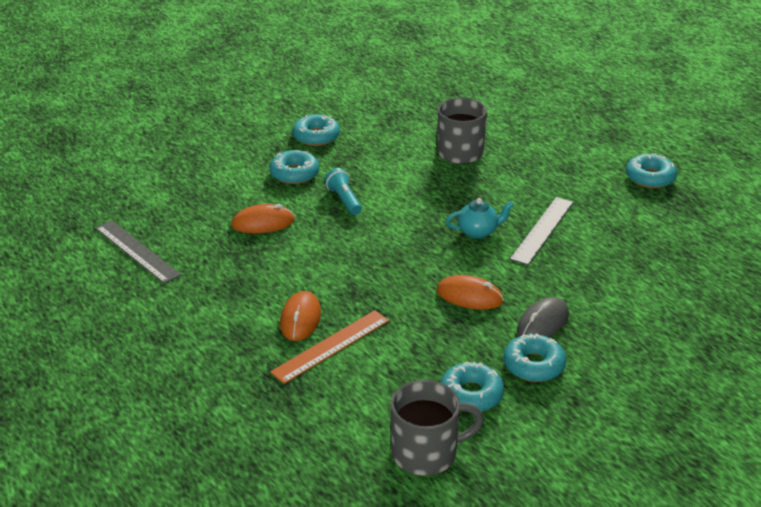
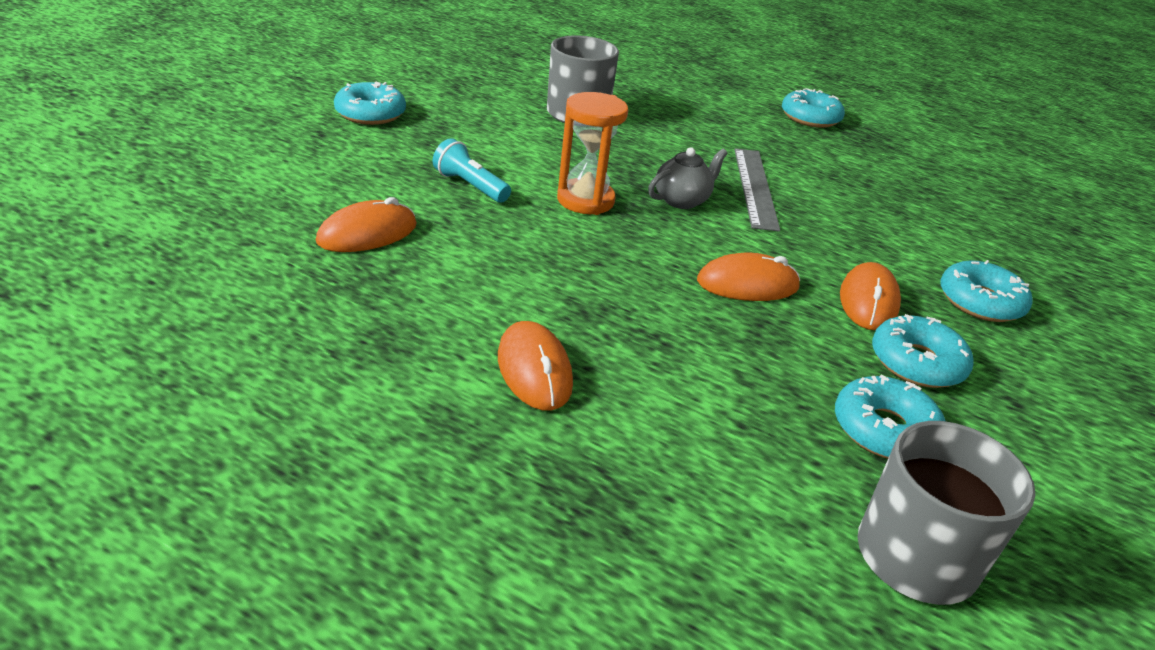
camera: 30 degrees left, 0 degrees up
(137, 251) = (161, 313): grey ruler -> none
(294, 173) = (371, 161): turquoise donut -> turquoise donut (980, 302)
(331, 346) = (617, 404): orange ruler -> none
(411, 221) = (585, 200): none -> orange hourglass
(478, 232) = (682, 200): turquoise teapot -> grey teapot
(542, 322) = (868, 301): grey mouse -> orange mouse

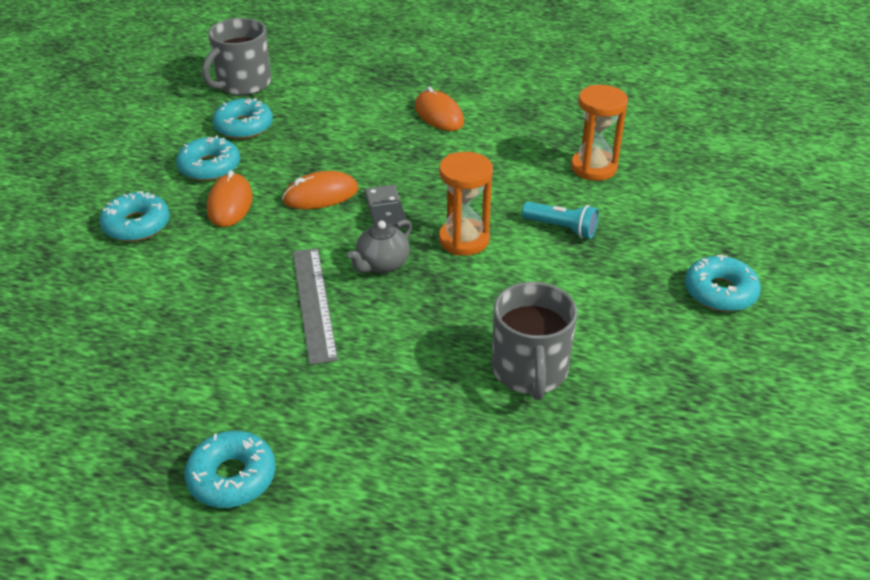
camera: 170 degrees right, 5 degrees up
(367, 233) = (593, 168): orange mouse -> orange hourglass
(665, 247) = (385, 211): none -> grey domino

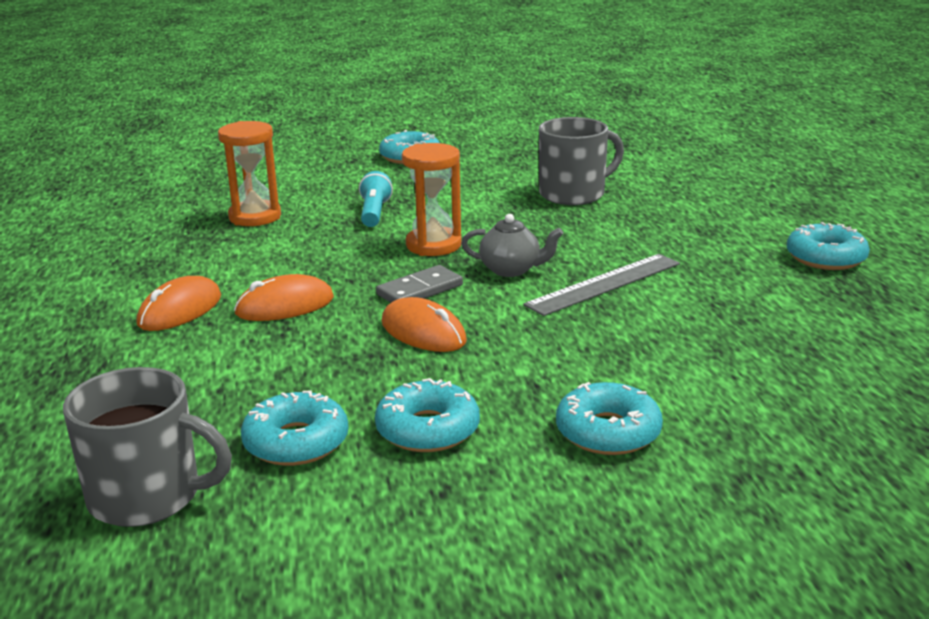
camera: 115 degrees left, 15 degrees down
(230, 204) = (496, 383): orange mouse -> orange mouse (285, 306)

